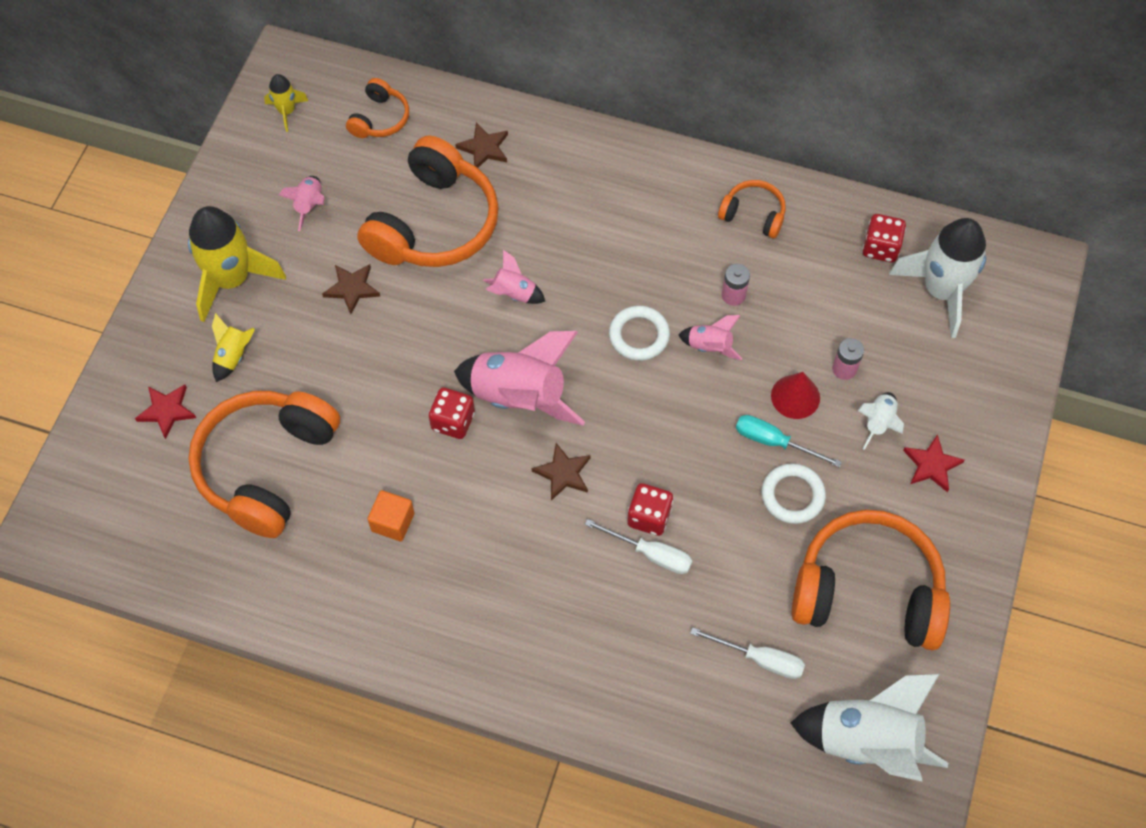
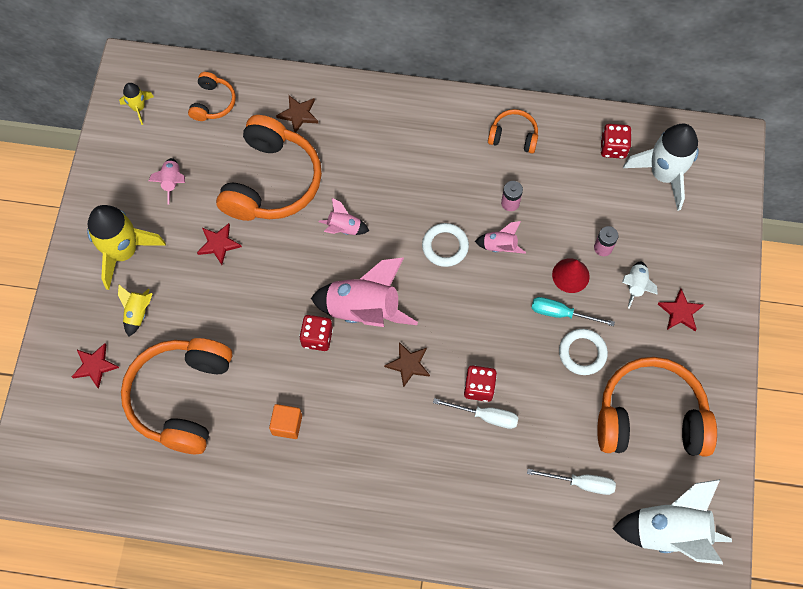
camera: 10 degrees left, 5 degrees up
(352, 288) = (218, 244): brown star -> red star

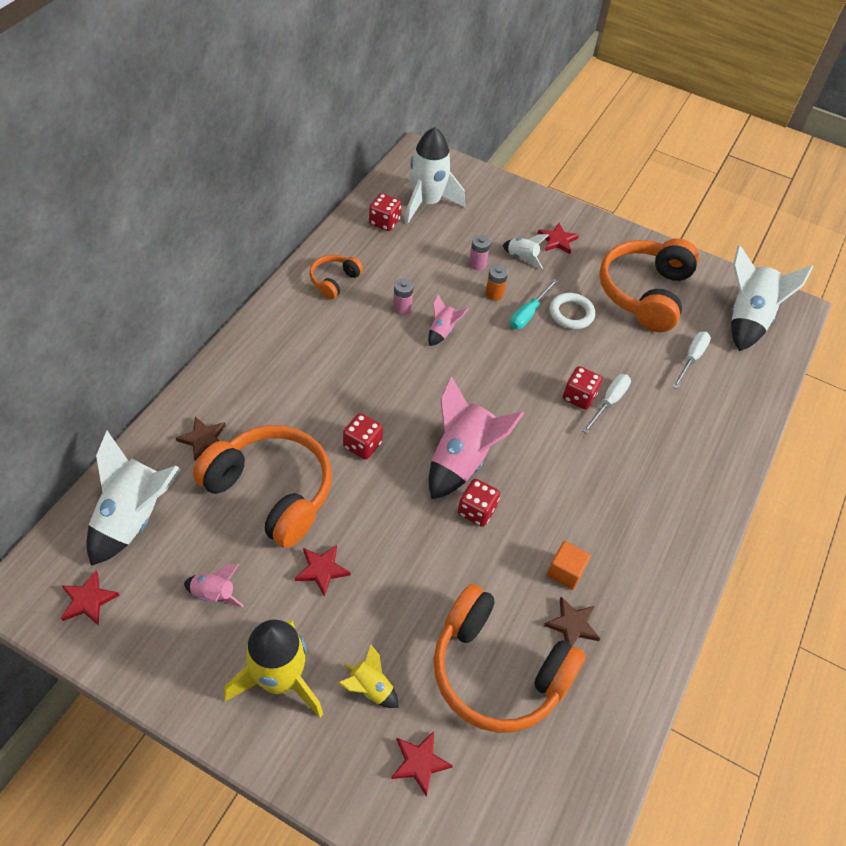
camera: 75 degrees left, 15 degrees down
(138, 108) = (88, 600): yellow rocket -> red star
(213, 103) = (134, 517): orange headphones -> white rocket
(344, 228) = (362, 445): pink rocket -> red dice
(408, 364) = (536, 443): brown star -> brown star (572, 625)
(445, 246) = (423, 371): white ring -> none
(570, 275) = (494, 294): red cone -> orange battery

